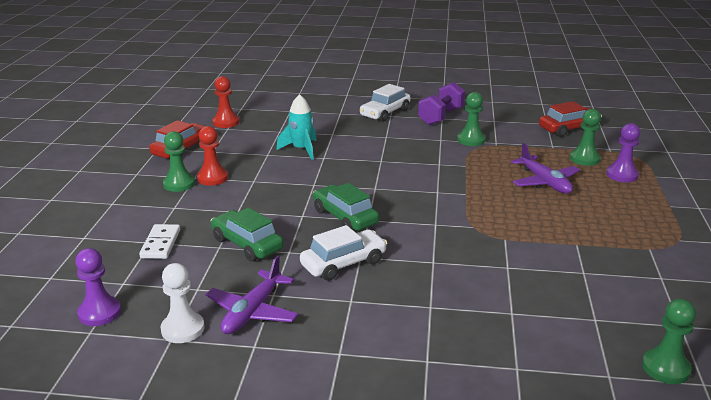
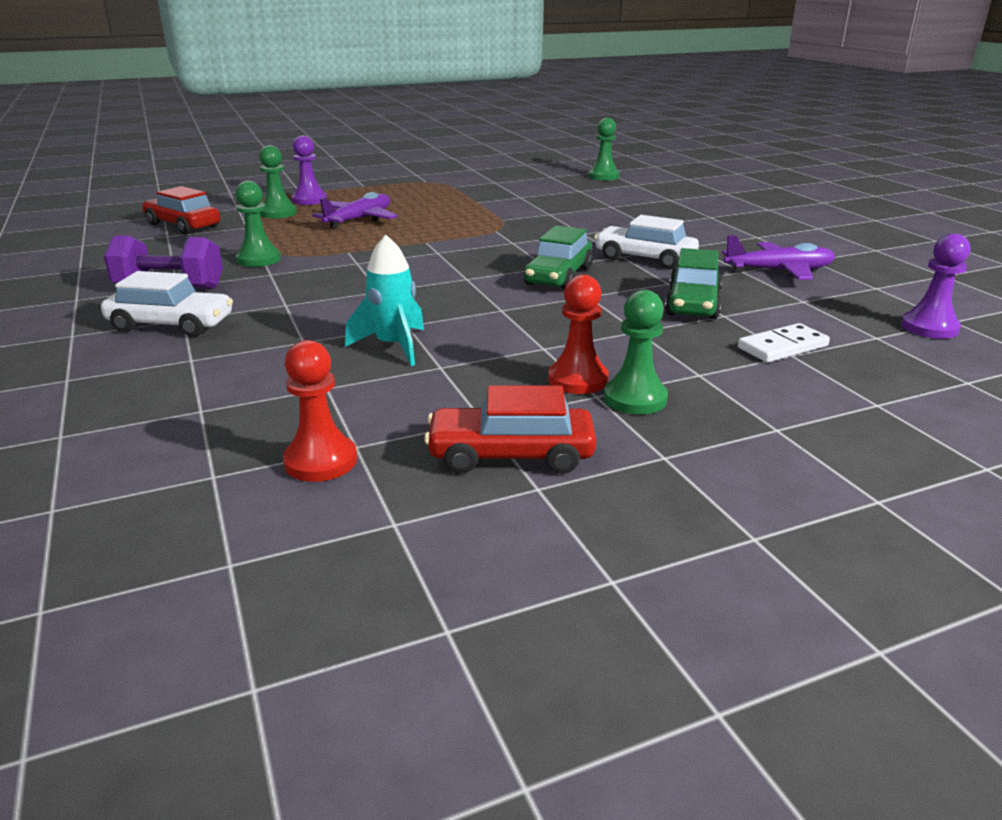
camera: 120 degrees left, 0 degrees up
(183, 329) = (857, 287): white pawn -> none

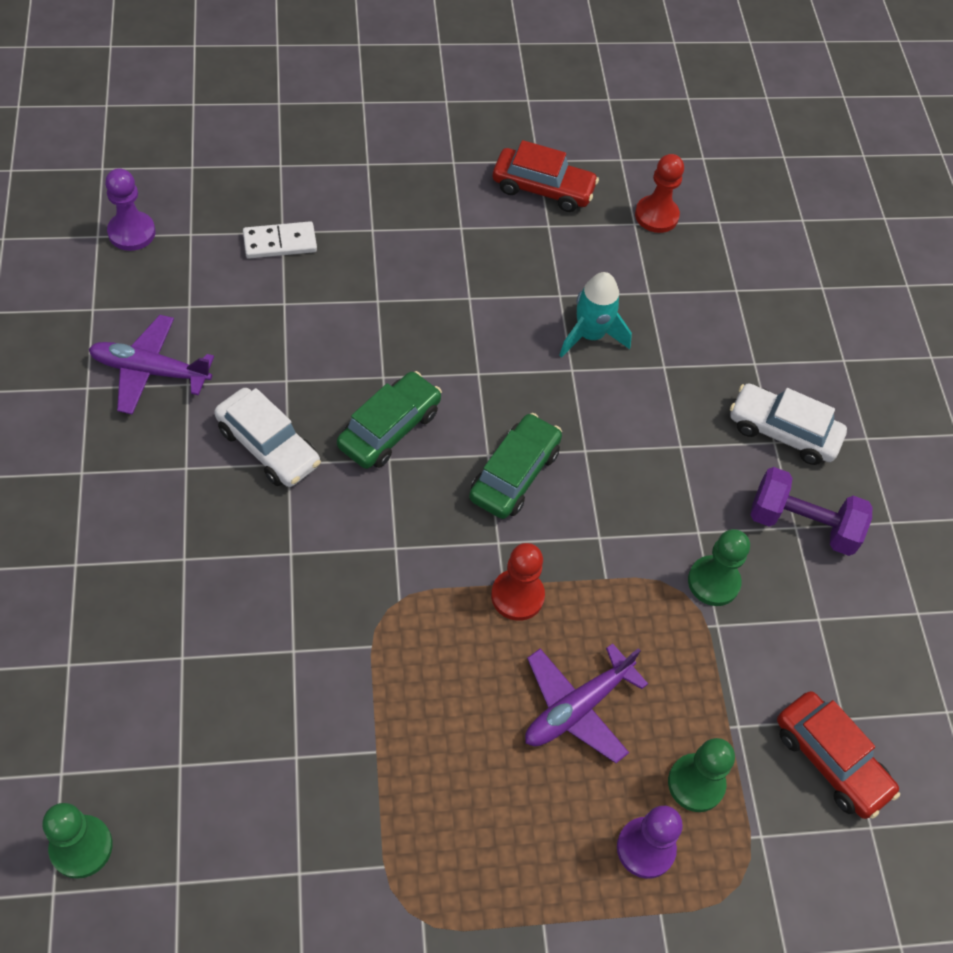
camera: 170 degrees left, 30 degrees up
(578, 379) = (464, 248): red pawn -> red pawn (517, 596)
(635, 398) = (437, 216): green pawn -> none
(693, 303) = (295, 331): green car -> green car (514, 474)

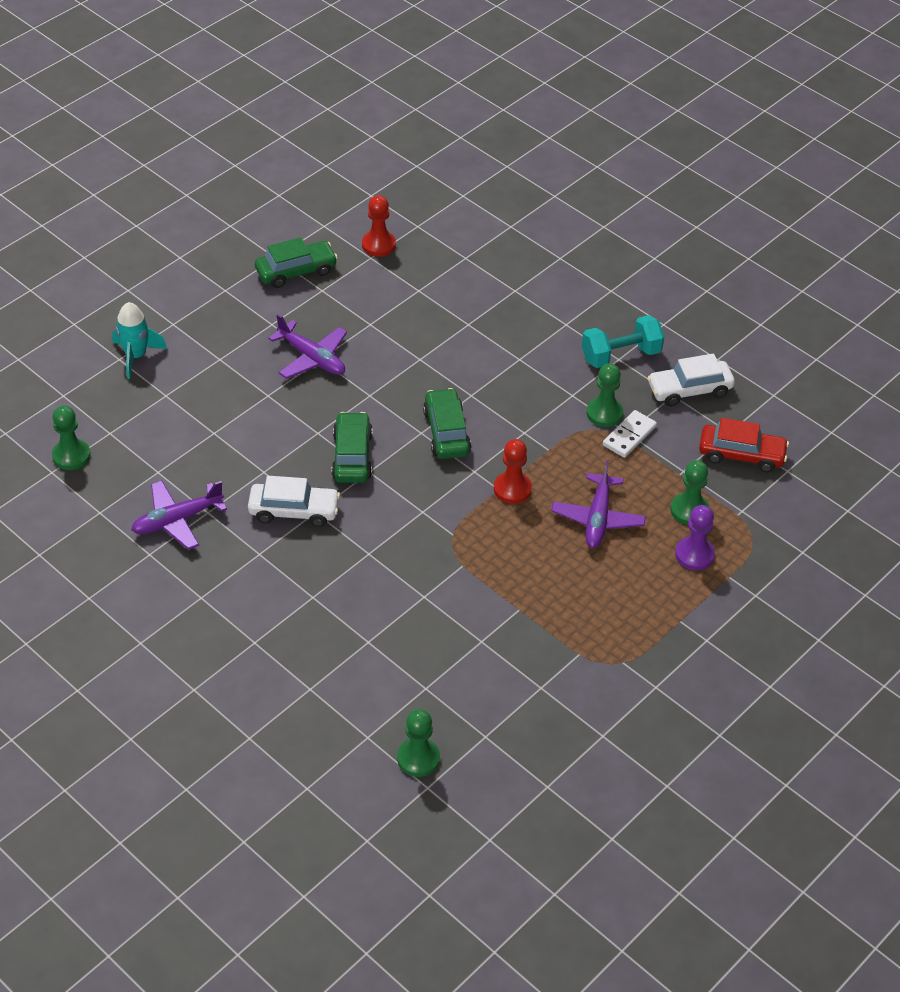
camera: 35 degrees left, 10 degrees down
(131, 232) = (71, 456): purple pawn -> green pawn
(280, 243) = (172, 402): white domino -> white domino (629, 436)
(462, 291) = (312, 358): none -> purple plane
(543, 188) = (296, 271): red car -> green car
(590, 335) = (410, 334): turquoise rocket -> turquoise rocket (136, 356)
(782, 432) = (565, 316): white car -> white car (689, 390)
(802, 524) = (621, 355): purple dumbbell -> turquoise dumbbell

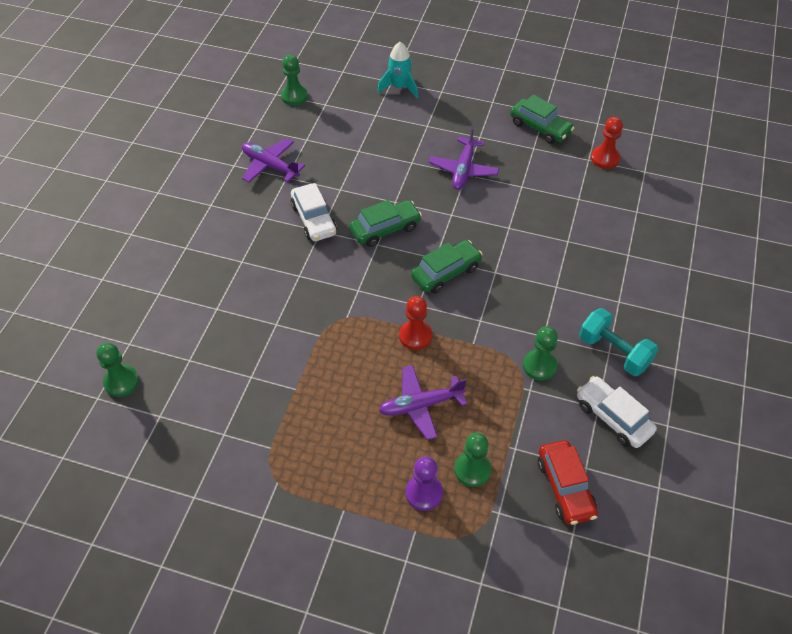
camera: 65 degrees right, 5 degrees up
(629, 436) = (527, 393): white domino -> none

